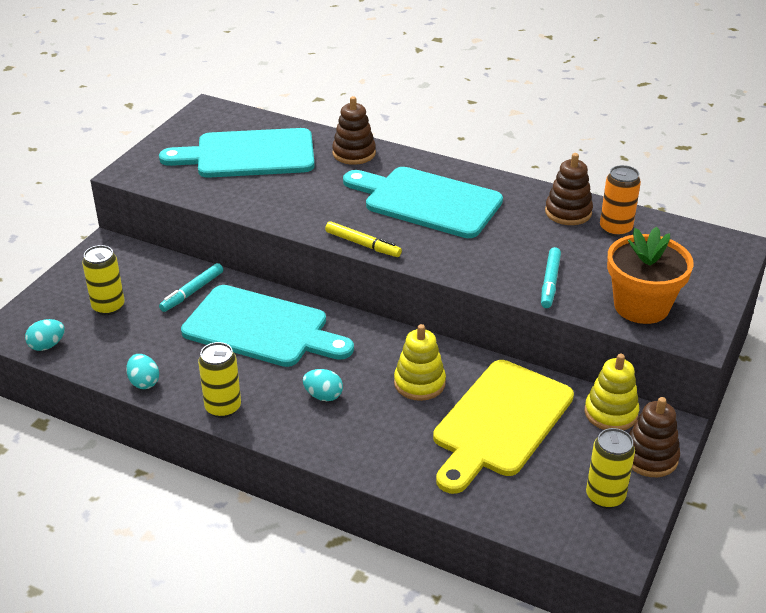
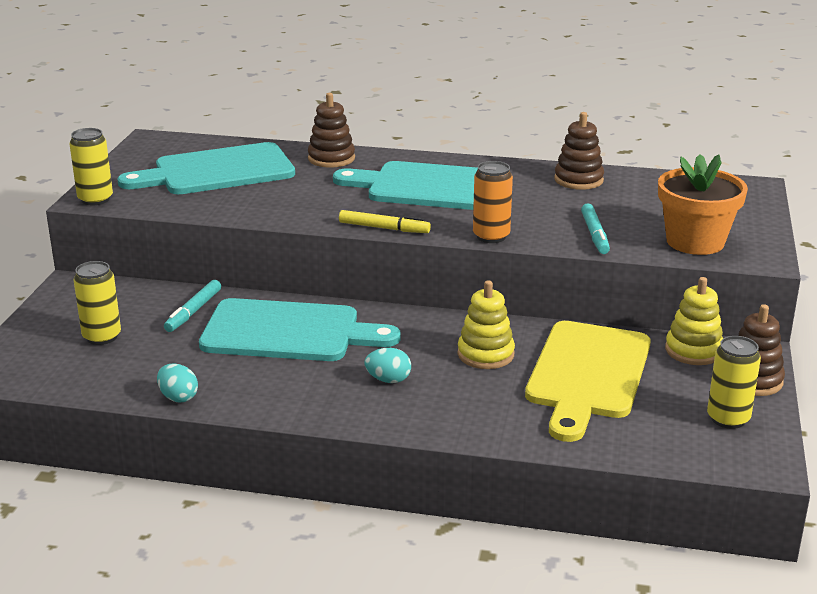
camera: 15 degrees left, 10 degrees down
(47, 345) = (45, 381): turquoise egg -> none
(223, 407) = (281, 406): yellow can -> yellow can (95, 199)
(615, 229) = (633, 187): orange can -> orange can (491, 236)

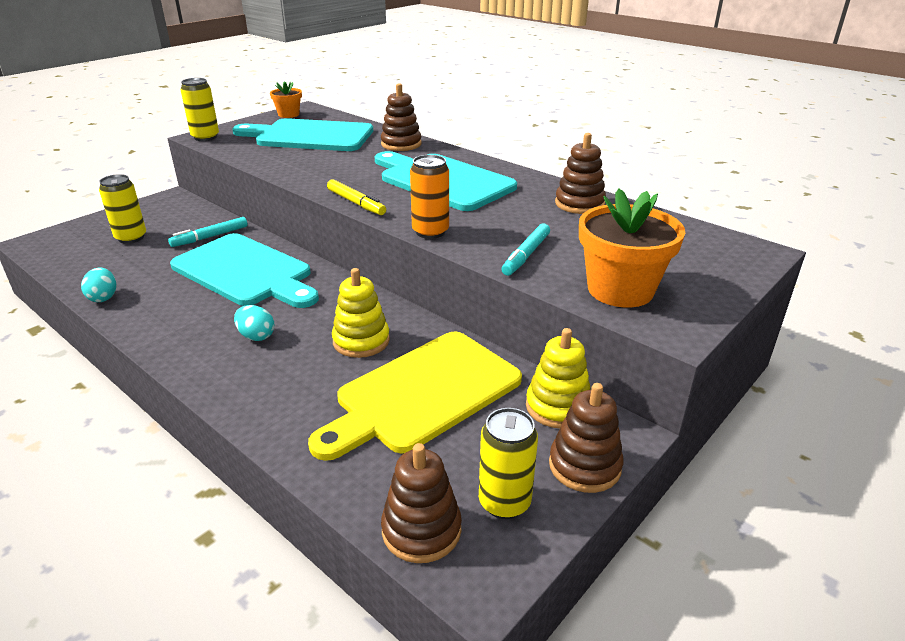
camera: 30 degrees right, 5 degrees up
(145, 151) = (288, 114): none -> orange flower pot
(696, 453) = (421, 530): none -> brown stacking toy

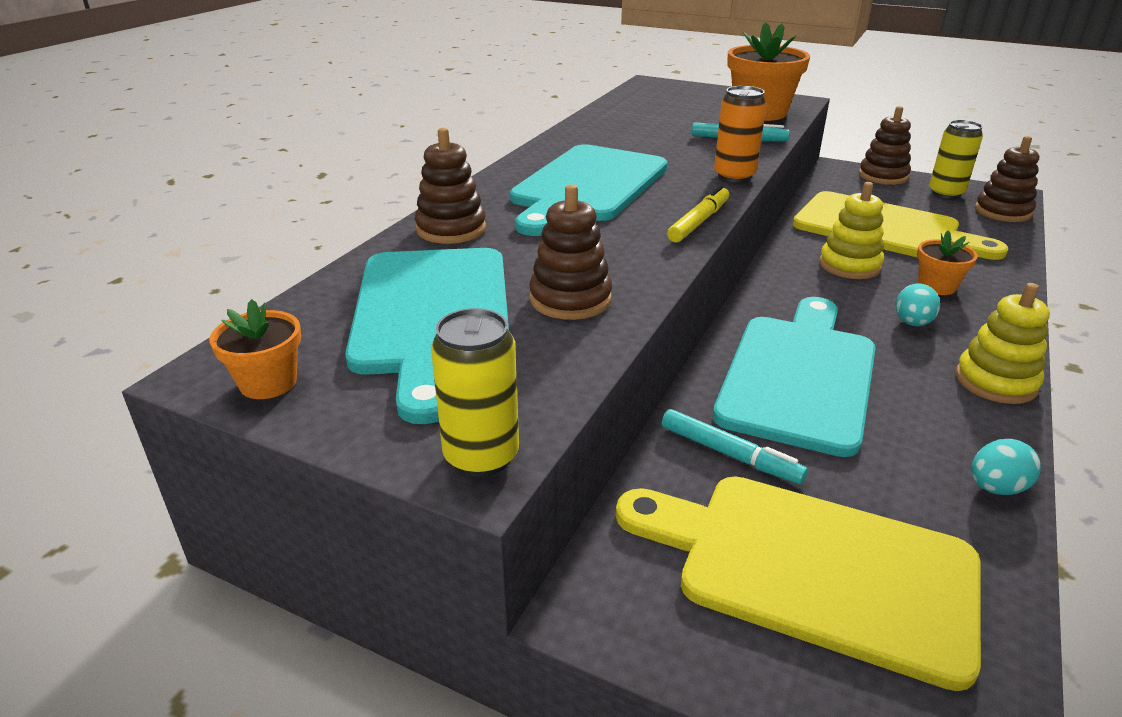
camera: 105 degrees left, 0 degrees up
(131, 238) = (812, 568): yellow can -> yellow cutting board
(294, 374) = (936, 286): none -> orange flower pot
(557, 407) = (836, 185): yellow stacking toy -> yellow stacking toy (995, 382)
(579, 204) = (604, 128): brown stacking toy -> brown stacking toy (570, 299)

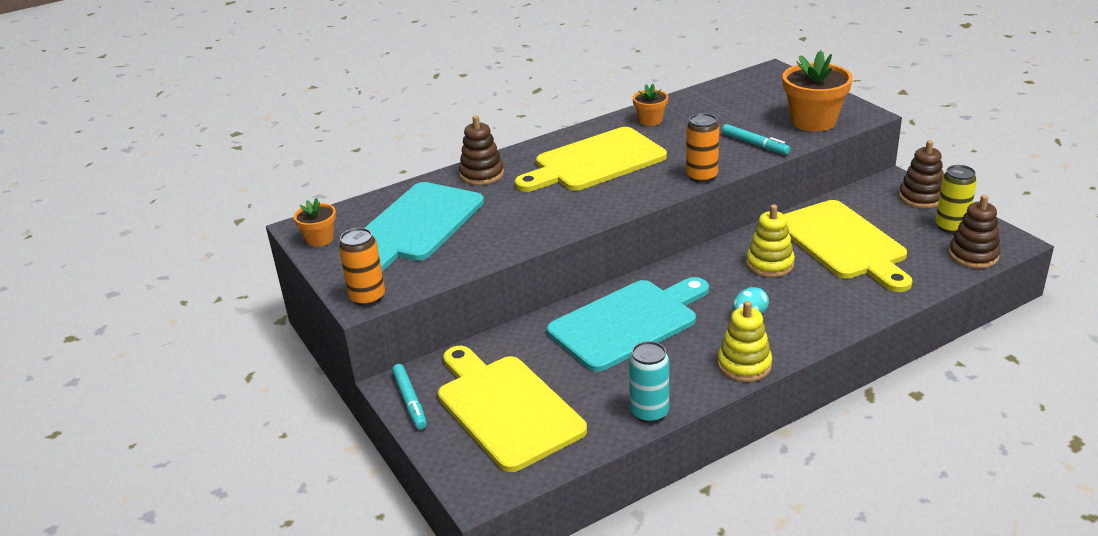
camera: 35 degrees right, 0 degrees up
(481, 456) = (367, 297): yellow can -> orange can
(570, 299) = (491, 236): brown stacking toy -> none
(587, 186) = (594, 162): turquoise cutting board -> yellow cutting board
(699, 222) = (627, 206): yellow marker -> none
(729, 454) = (534, 348): turquoise marker -> turquoise marker (410, 401)
(936, 286) = (810, 297): orange flower pot -> orange flower pot (650, 120)
(996, 488) = (649, 412): turquoise egg -> turquoise can

